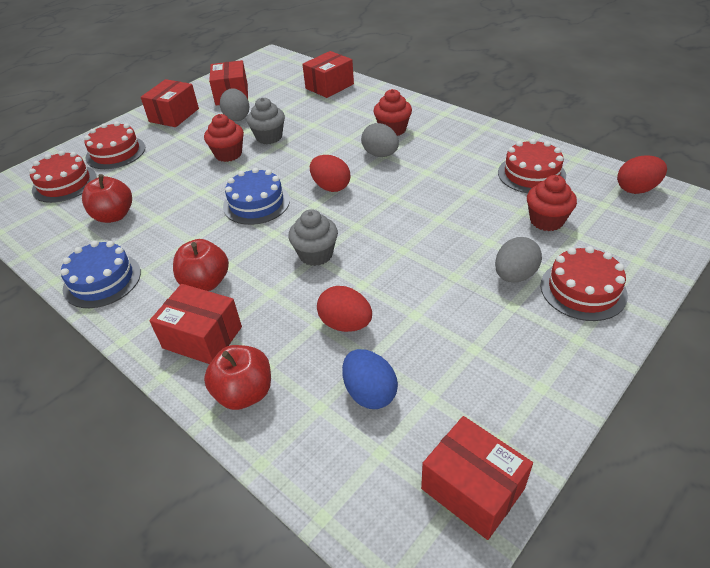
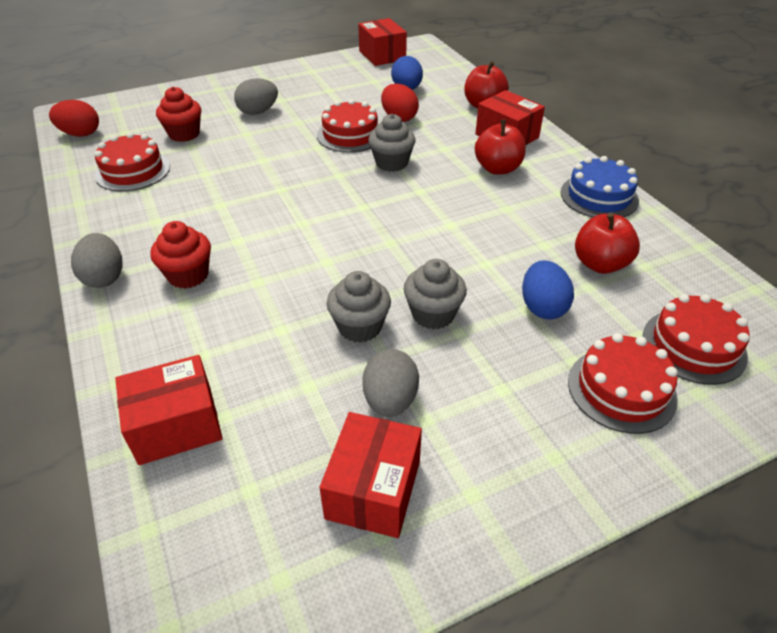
camera: 160 degrees left, 0 degrees up
(159, 177) = (542, 307): none -> blue egg
(174, 115) = (510, 463): red box -> none
(228, 154) = (433, 314): red cupcake -> grey cupcake
(256, 203) = (424, 227): blue cake -> none
(331, 187) = (332, 220): red egg -> none
(380, 154) = (242, 242): grey egg -> grey egg (104, 277)
(583, 290) = (228, 95): red cake -> red cake (350, 135)

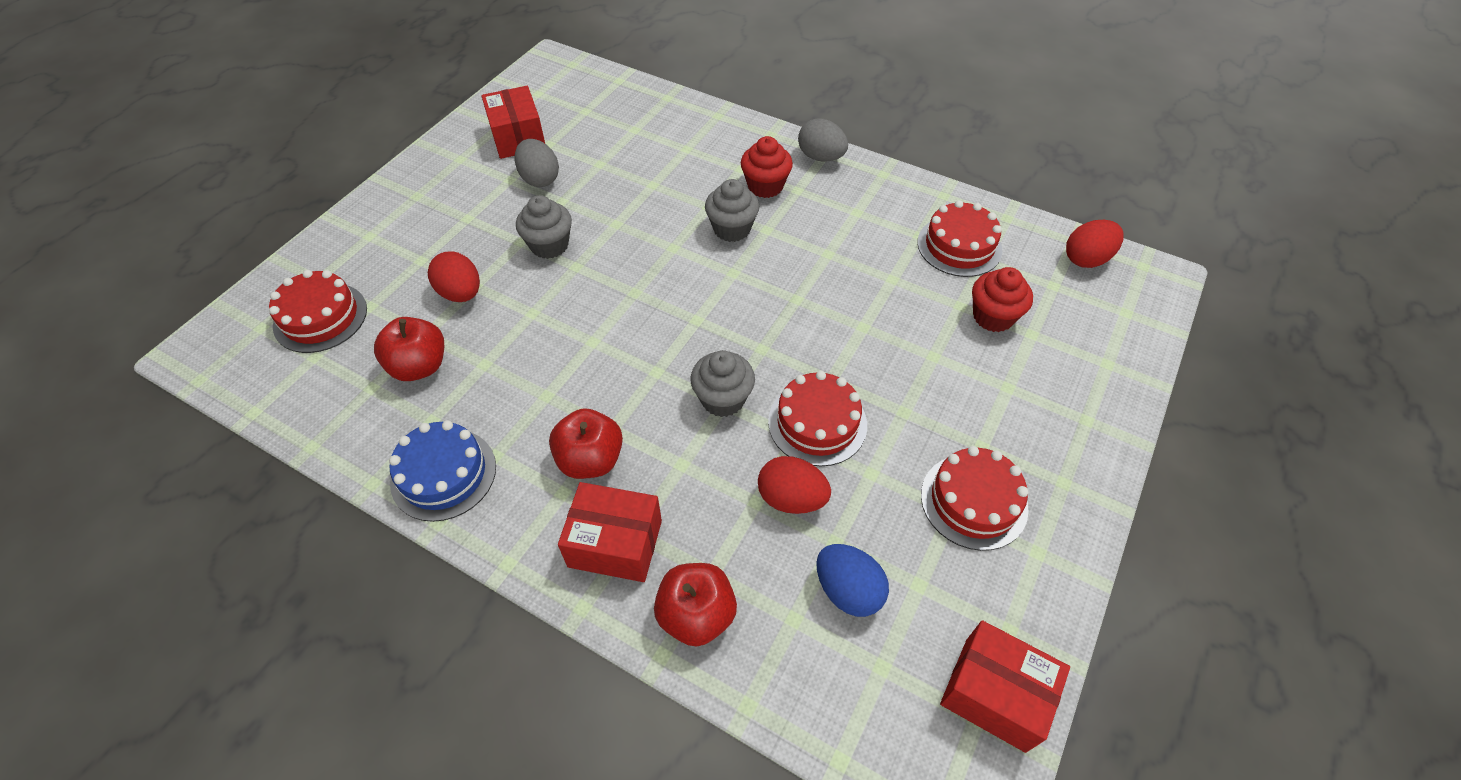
camera: 145 degrees right, 10 degrees up
(176, 425) = (656, 114): red box -> none
(258, 112) = (974, 402): grey egg -> none
(360, 327) = (598, 211): grey cupcake -> grey cupcake (732, 229)
(542, 307) = (461, 293): blue egg -> red egg
(621, 389) = (378, 255): red cake -> red cake (973, 501)

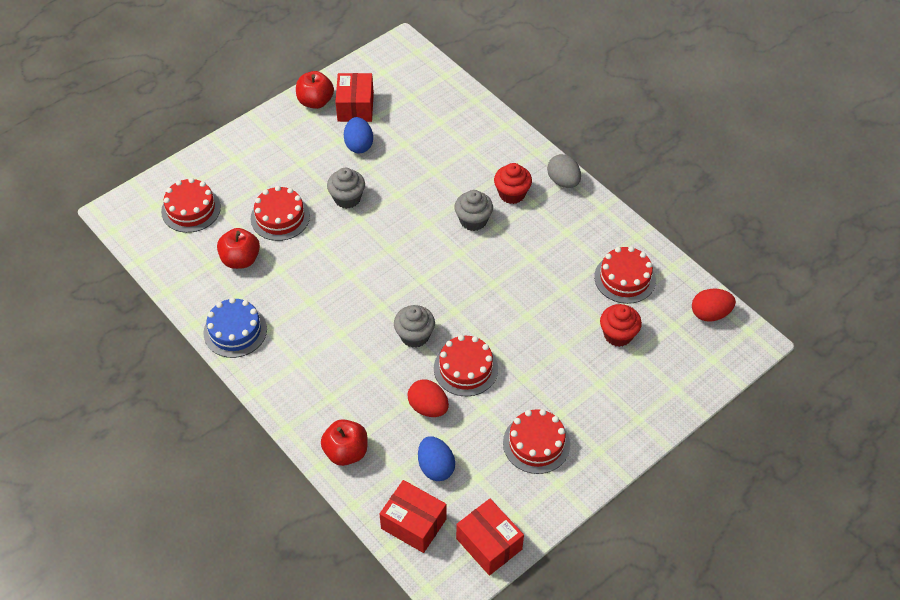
camera: 20 degrees right, 0 degrees up
(461, 293) = (280, 217): red egg -> red cake
(540, 179) = (359, 145): grey egg -> blue egg
(590, 460) = (321, 348): red apple -> red apple (315, 101)
(615, 543) = (317, 400): red box -> red box (413, 524)

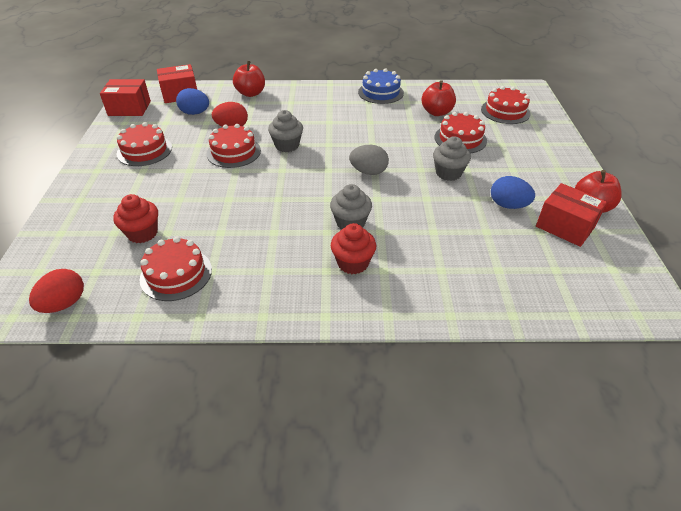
camera: 130 degrees right, 10 degrees down
(563, 181) = (327, 309): grey egg -> grey egg (368, 172)

